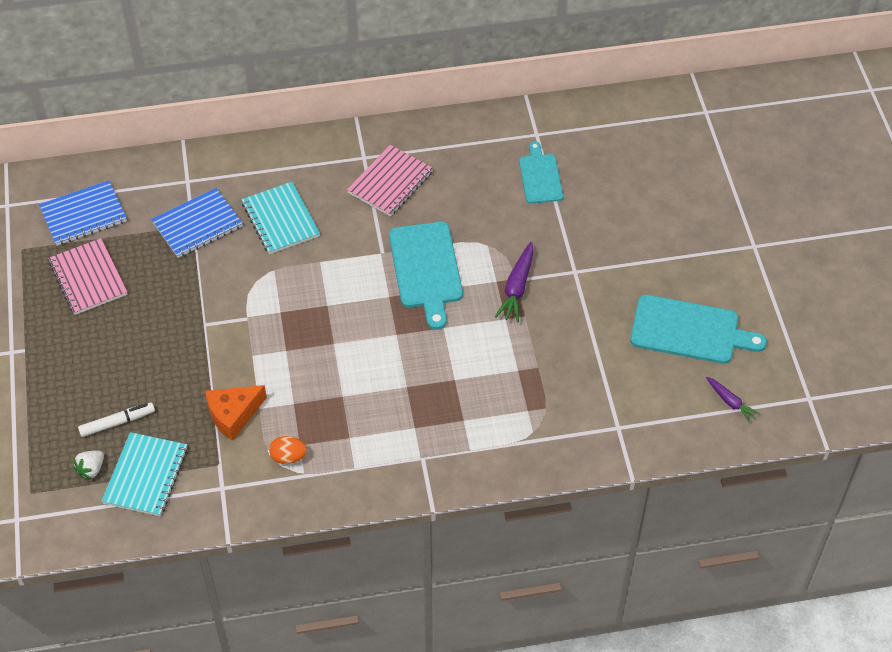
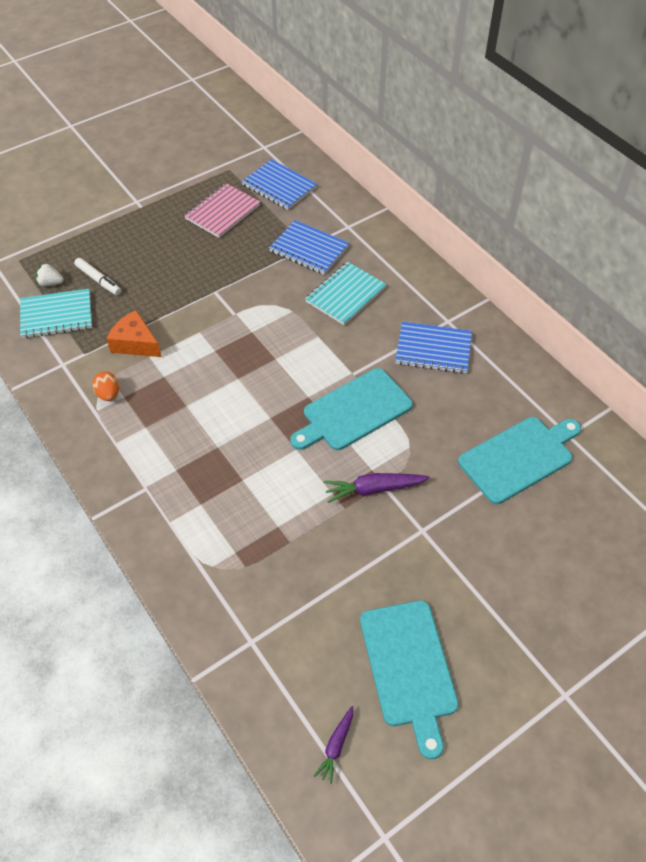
camera: 65 degrees right, 0 degrees up
(390, 182) = (433, 349): pink notebook -> blue notebook
(540, 176) = (519, 458): turquoise cutting board -> turquoise cutting board, size x1.60

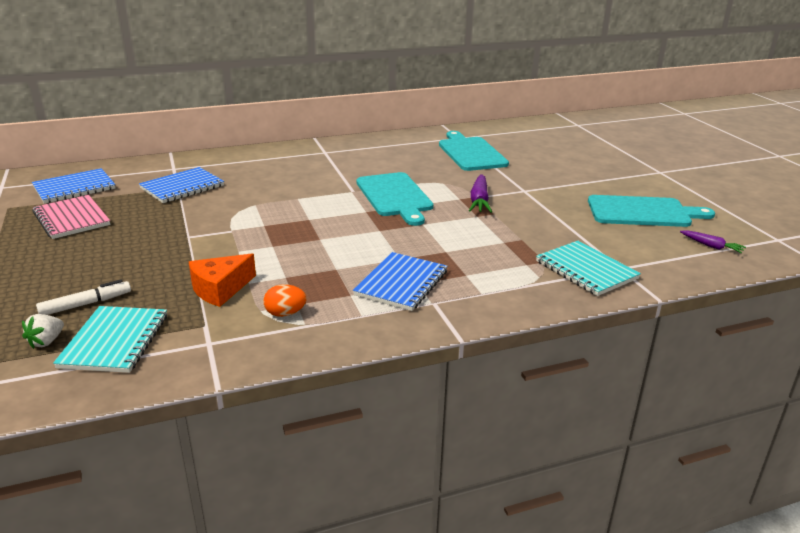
camera: 75 degrees left, 25 degrees down
(345, 295) = (258, 181): turquoise notebook -> turquoise notebook (586, 270)
(433, 349) = (350, 161): blue notebook -> blue notebook (401, 283)

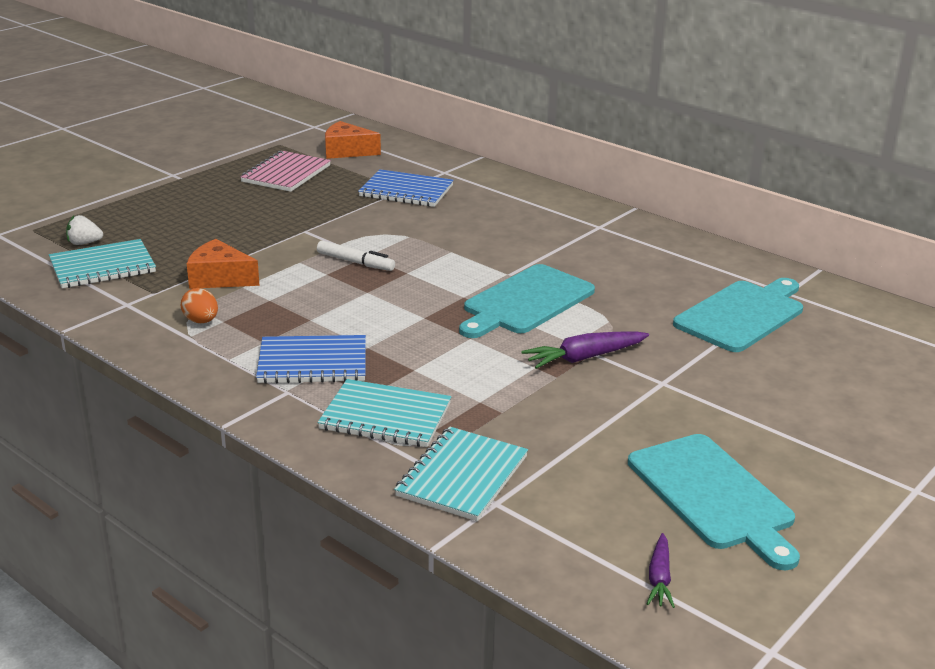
camera: 60 degrees right, 0 degrees up
(74, 188) = (347, 151): blue notebook -> orange cheese
(86, 304) = (148, 235): white marker -> white marker (355, 262)
(498, 276) = (385, 416): none -> turquoise notebook

